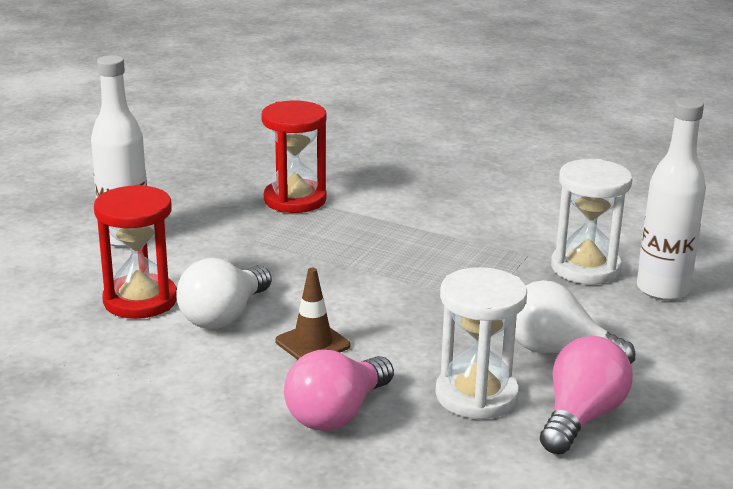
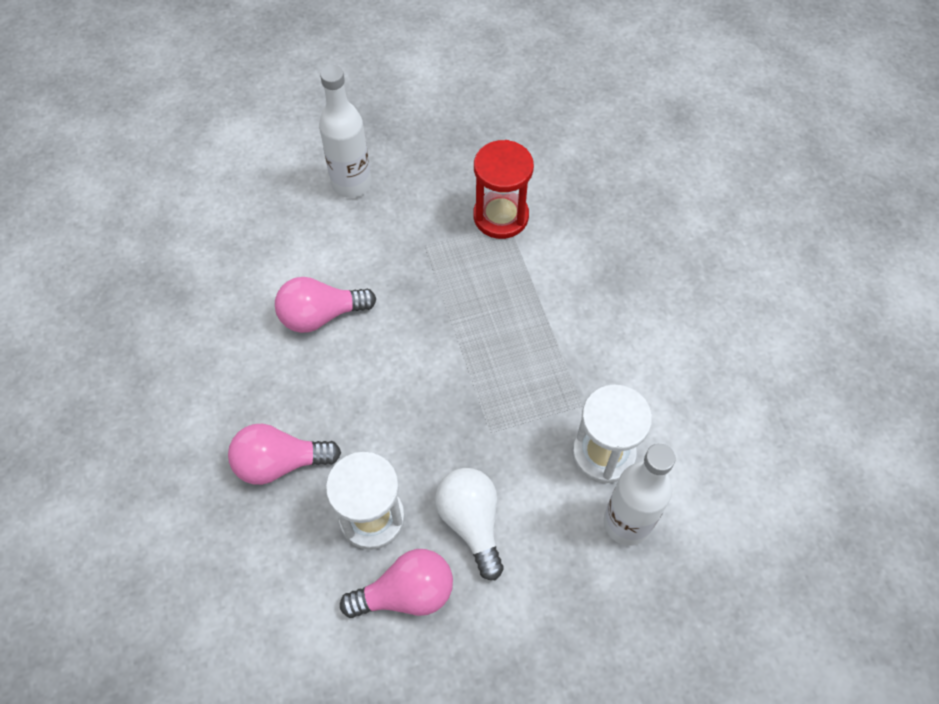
camera: 45 degrees right, 35 degrees up
(140, 300) = (293, 261): red hourglass -> none
(224, 316) = (321, 315): white light bulb -> pink light bulb
(312, 343) = (339, 385): brown traffic cone -> none

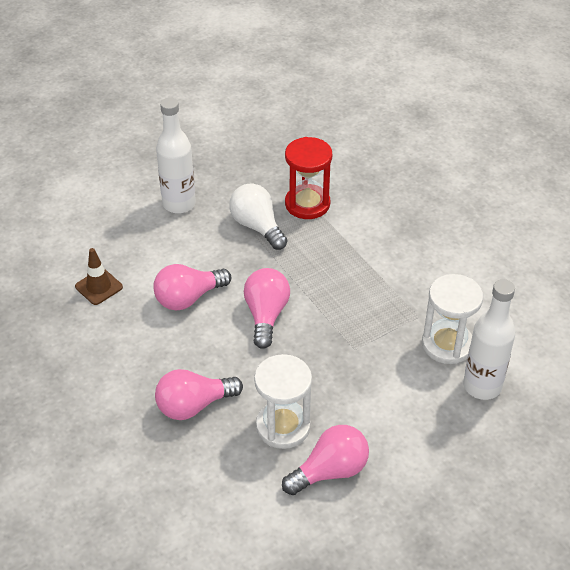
camera: 15 degrees left, 15 degrees down
(225, 276) = (99, 287): none -> brown traffic cone
(402, 360) = (266, 315): none -> pink light bulb
(471, 522) = (363, 412): white light bulb -> white light bulb (257, 226)

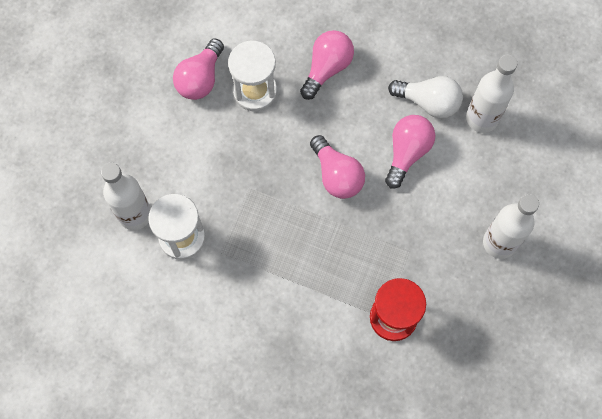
camera: 145 degrees right, 25 degrees up
(99, 287) = (482, 118): brown traffic cone -> white bottle
(257, 226) = (414, 261): white light bulb -> white light bulb (428, 102)

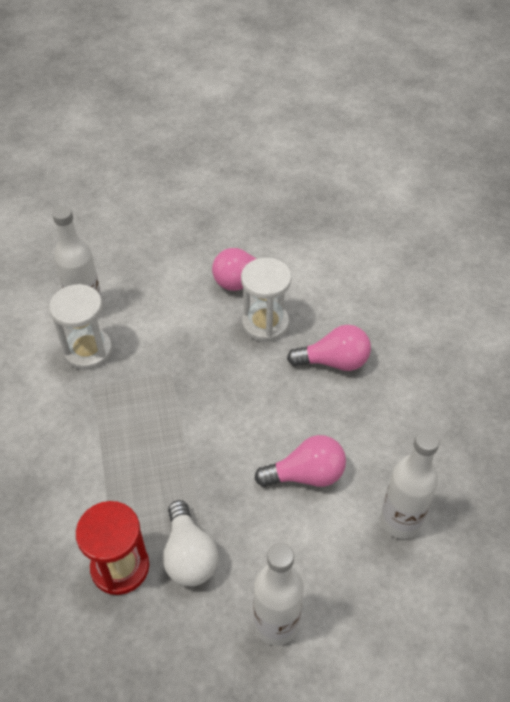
camera: 55 degrees right, 20 degrees down
(337, 175) = (235, 430): pink light bulb -> none
(428, 102) = (374, 462): white light bulb -> white light bulb (189, 555)

